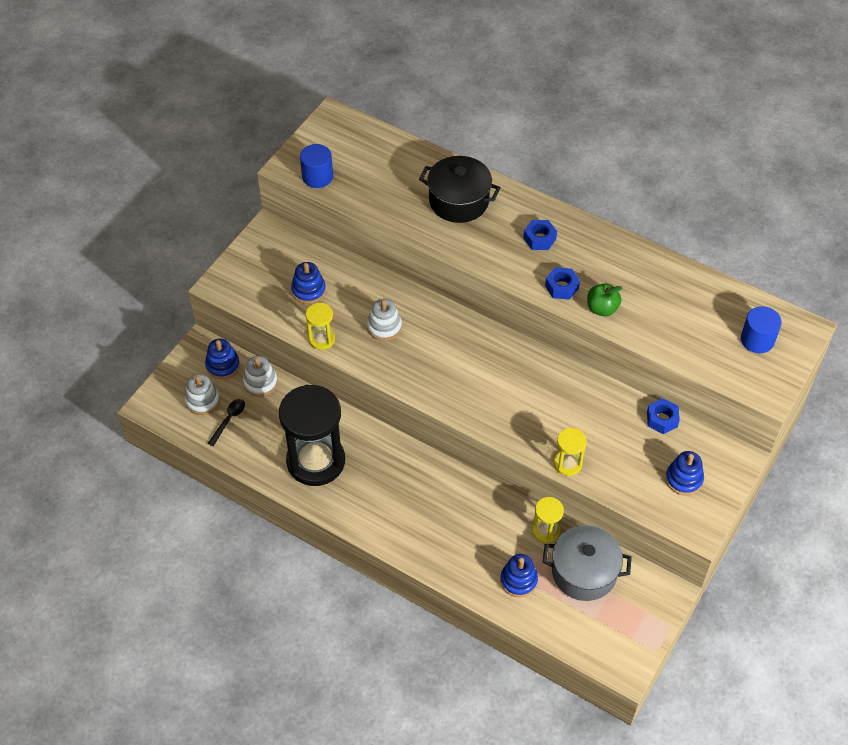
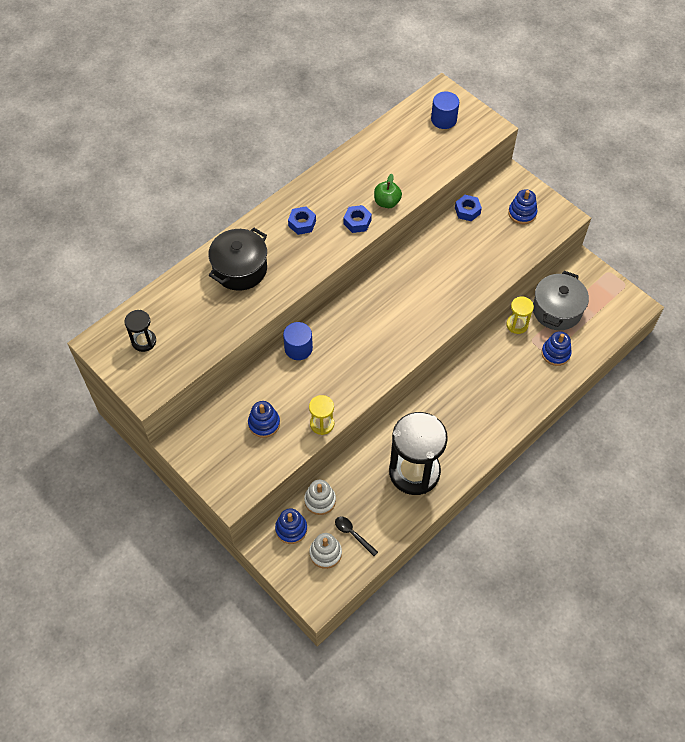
camera: 75 degrees left, 5 degrees up
(317, 177) = (168, 371): blue cylinder -> blue cylinder (298, 348)
(345, 150) = (144, 341): none -> black hourglass
(384, 327) = (324, 373): white stacking toy -> none
(567, 464) = (492, 279): yellow hourglass -> none

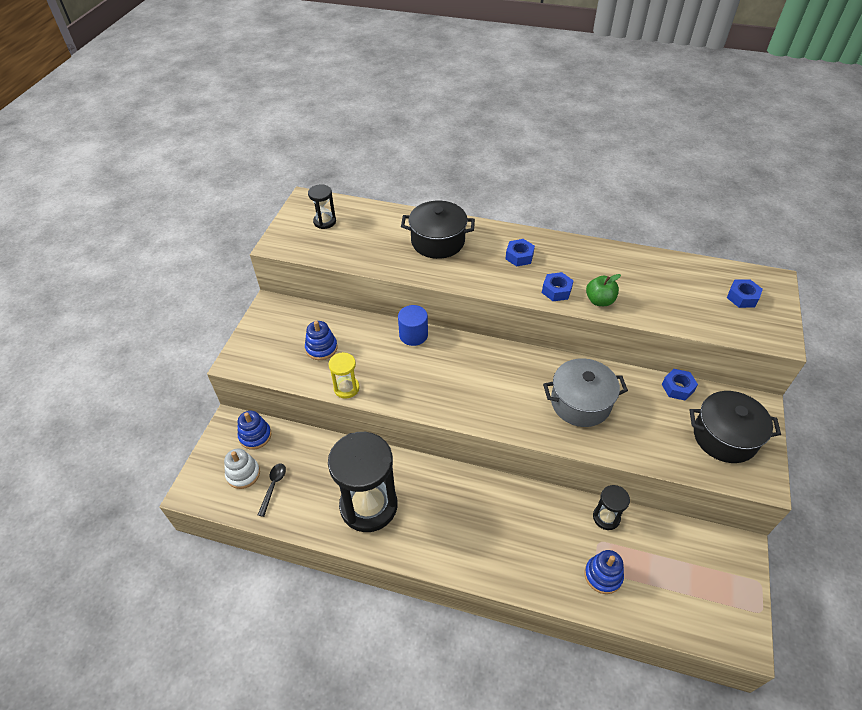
camera: 60 degrees right, 10 degrees down
(320, 500) = (295, 443): white stacking toy -> none
(443, 119) = (742, 297): blue cylinder -> blue nut
(517, 324) = (606, 517): yellow hourglass -> black hourglass
(522, 213) = (724, 437): blue stacking toy -> black pot
(557, 310) = (658, 549): grey pot -> grey pot (580, 403)

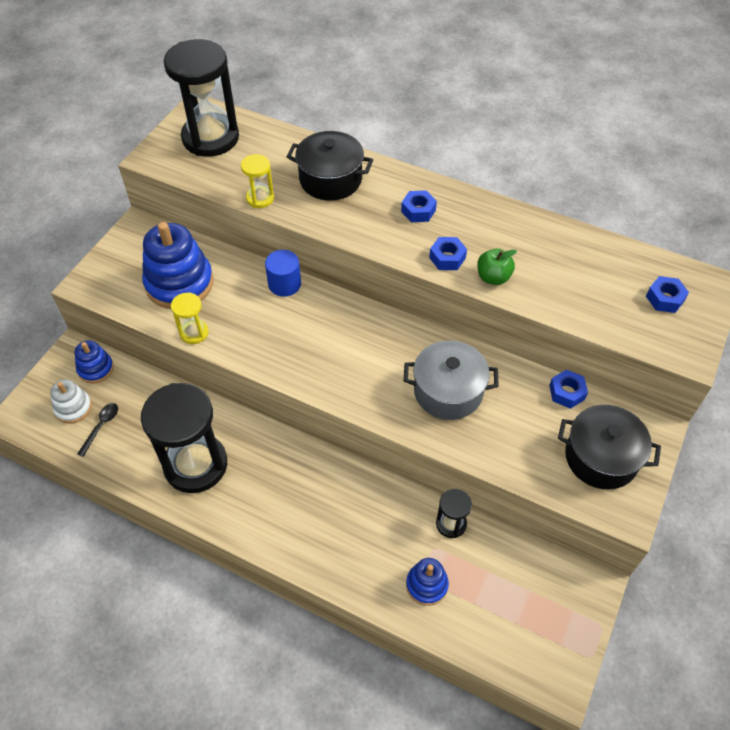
camera: 10 degrees right, 5 degrees up
(321, 348) = (179, 283): blue stacking toy -> blue stacking toy, size x1.89
(324, 221) = (210, 138): black hourglass -> black hourglass, size x2.17
(383, 264) = (260, 198): none -> yellow hourglass

